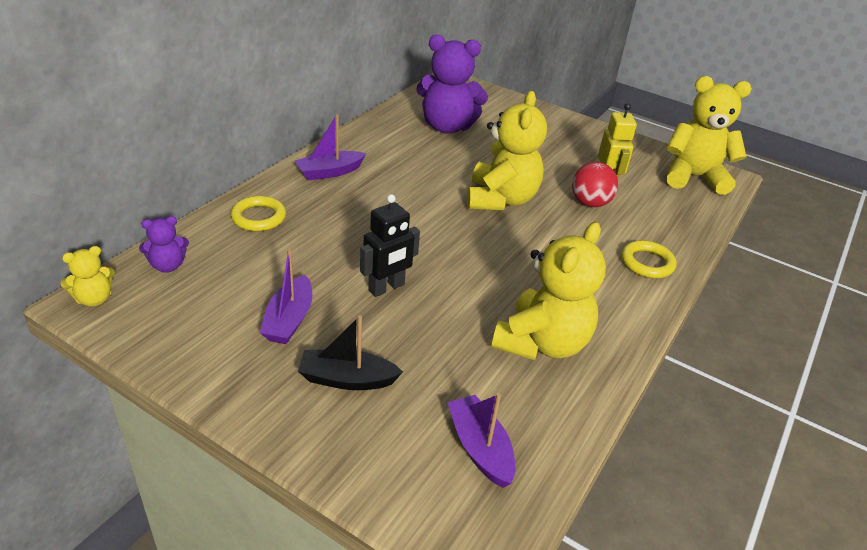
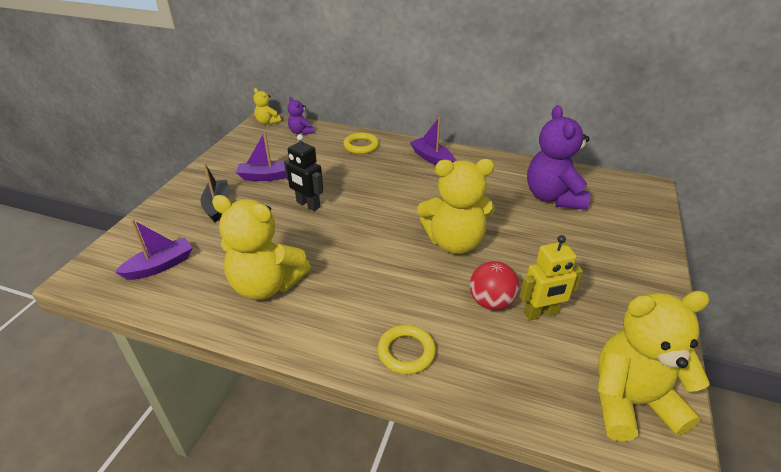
camera: 80 degrees right, 0 degrees up
(693, 177) = (630, 402): yellow teddy bear -> yellow teddy bear turned 90 degrees counterclockwise

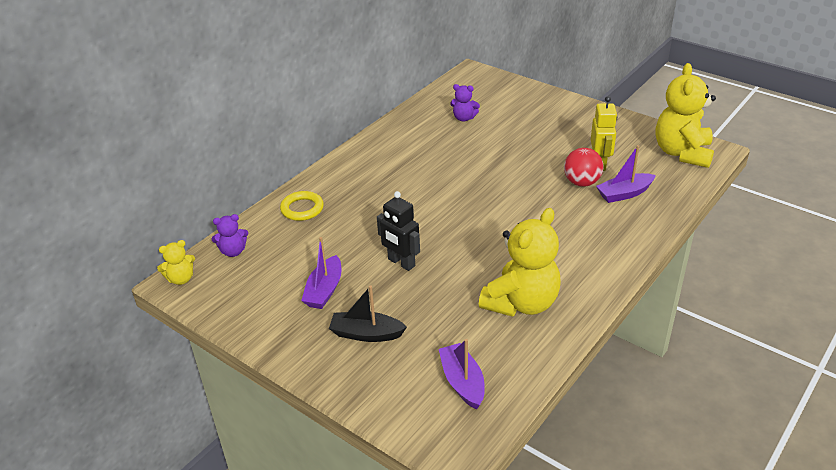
camera: 70 degrees left, 0 degrees up
(308, 205) = (401, 263): black robot -> black robot turned 75 degrees clockwise
(406, 352) = (622, 234): yellow ring -> none
(432, 158) = (360, 166): purple boat -> purple boat (624, 194)
(454, 242) = (503, 183): yellow teddy bear -> none
(553, 197) = (464, 118): purple teddy bear -> purple teddy bear, size x0.48

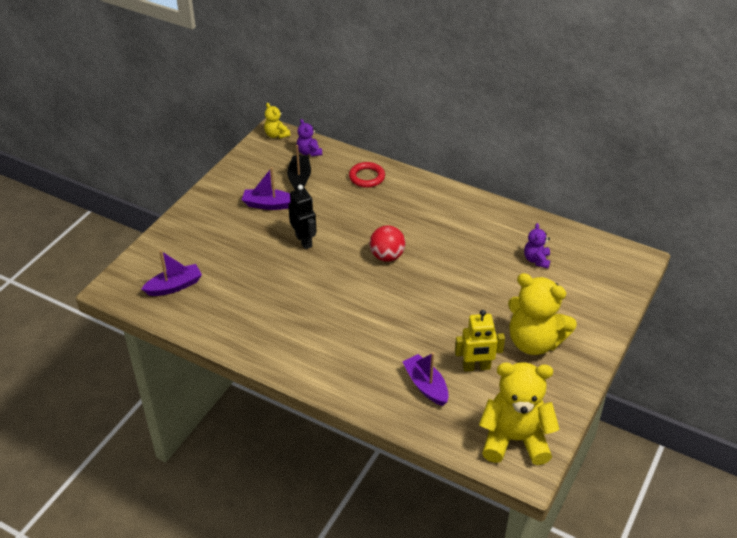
camera: 80 degrees right, 5 degrees up
(302, 209) = (367, 177): yellow ring -> red ring
(366, 334) = (223, 232): black boat -> black boat (299, 178)
(401, 263) = (304, 241): black robot -> black robot turned 120 degrees clockwise
(521, 303) = (259, 314): yellow teddy bear -> yellow teddy bear (534, 342)
(581, 182) = (439, 352): red ball -> red ball (387, 256)

